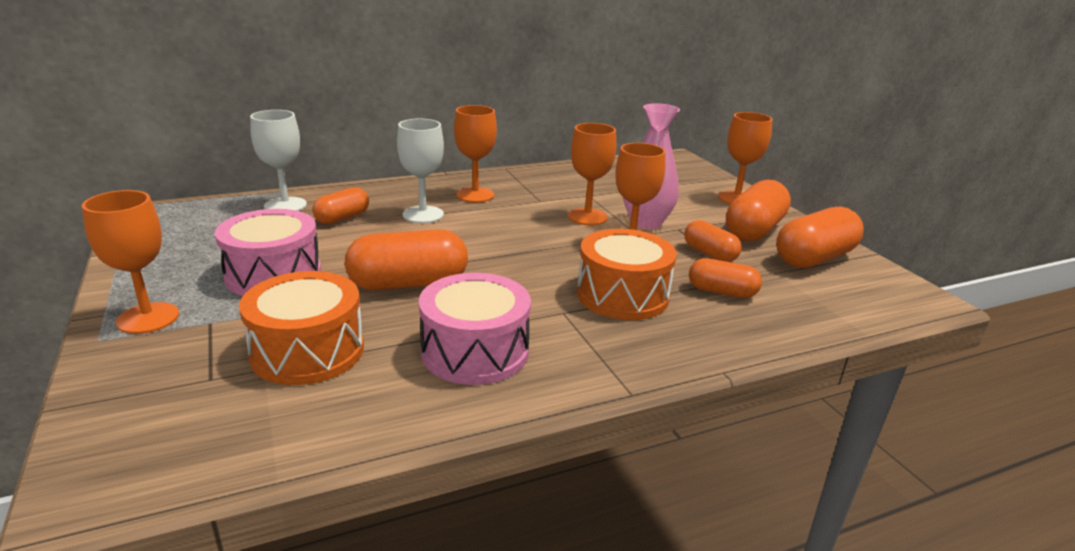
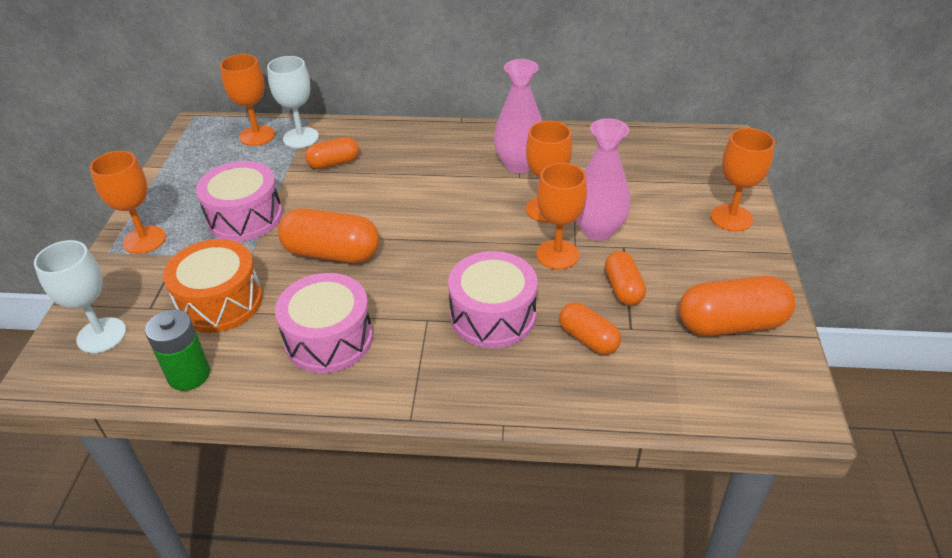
camera: 30 degrees right, 15 degrees up
(327, 429) = (189, 375): none -> green battery
(423, 215) = (400, 173): white goblet -> white goblet (101, 335)
(475, 195) = (464, 156): orange goblet -> orange goblet (257, 135)
(531, 193) = (519, 165): none -> pink vase
(622, 295) = (493, 316): orange drum -> pink drum
(754, 230) = (704, 268): orange capsule -> none

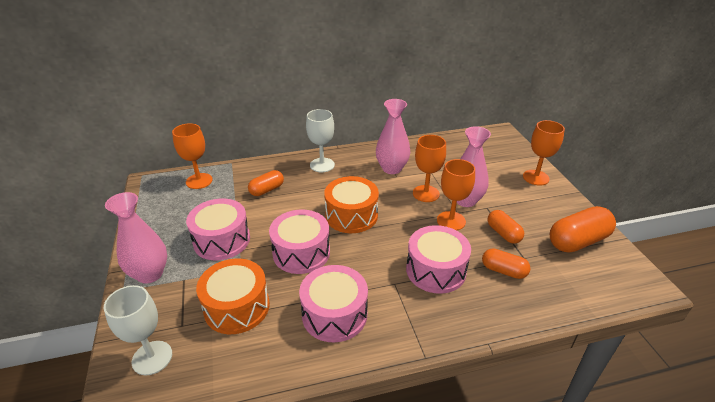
camera: 20 degrees left, 5 degrees down
(144, 240) = (150, 274): orange goblet -> pink vase
(189, 375) = (243, 370): green battery -> none
(301, 138) = (233, 177): white goblet -> white goblet (322, 165)
(332, 253) = (301, 252): orange capsule -> pink drum
(424, 219) = (351, 215): none -> orange drum

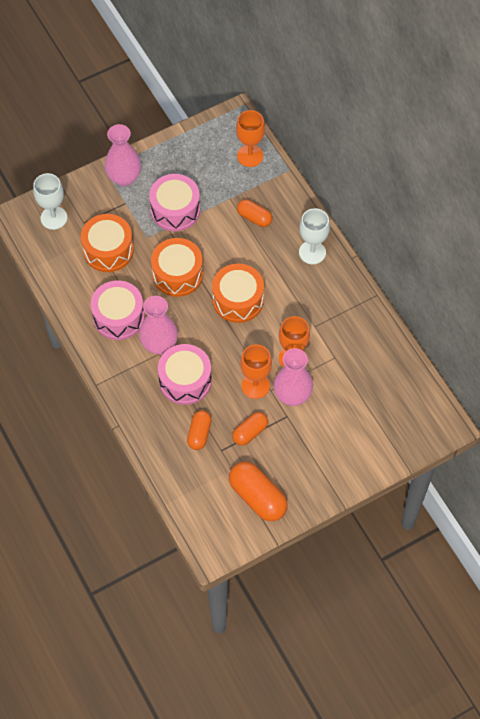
camera: 75 degrees right, 25 degrees up
(301, 252) = (177, 274): pink drum -> orange drum
(392, 168) = (327, 319): pink vase -> pink vase (159, 345)
(535, 177) = (356, 462): orange goblet -> none

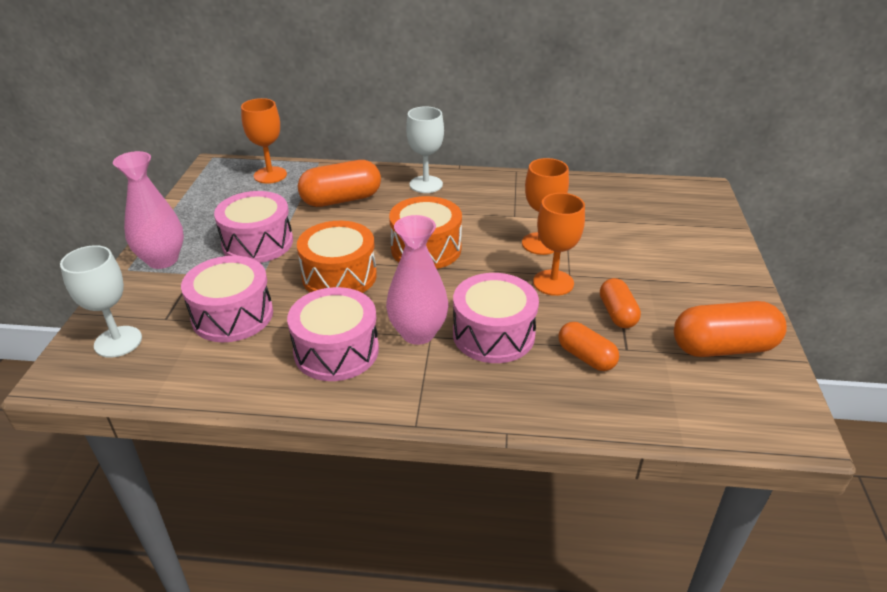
camera: 55 degrees left, 25 degrees down
(108, 250) = (232, 315): orange drum -> pink drum
(254, 218) = (341, 200): orange capsule -> orange capsule, size x1.66
(292, 395) = (590, 263): pink vase -> none

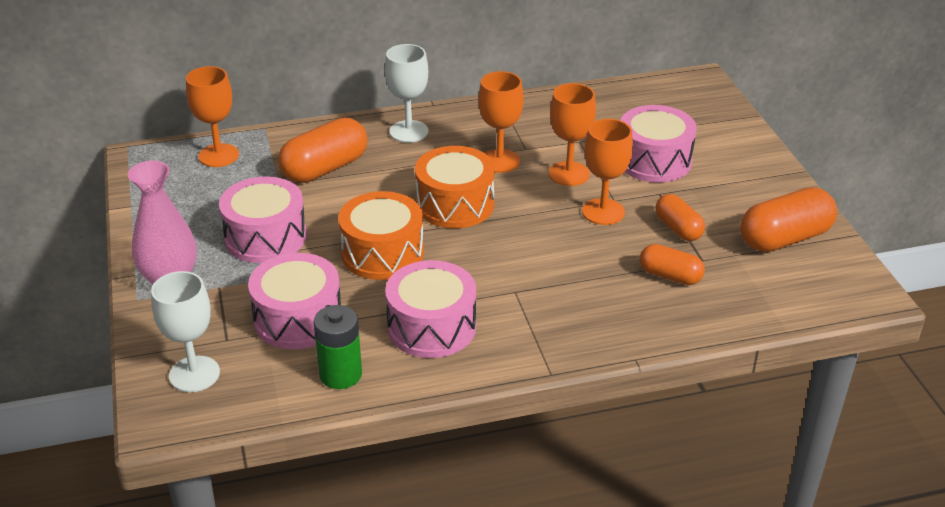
camera: 20 degrees left, 0 degrees up
(230, 374) = (340, 374): none -> green battery
(418, 333) = (501, 291): pink vase -> none
(486, 221) = (499, 161): none -> orange goblet
(493, 334) = (574, 275): pink drum -> pink drum (654, 160)

